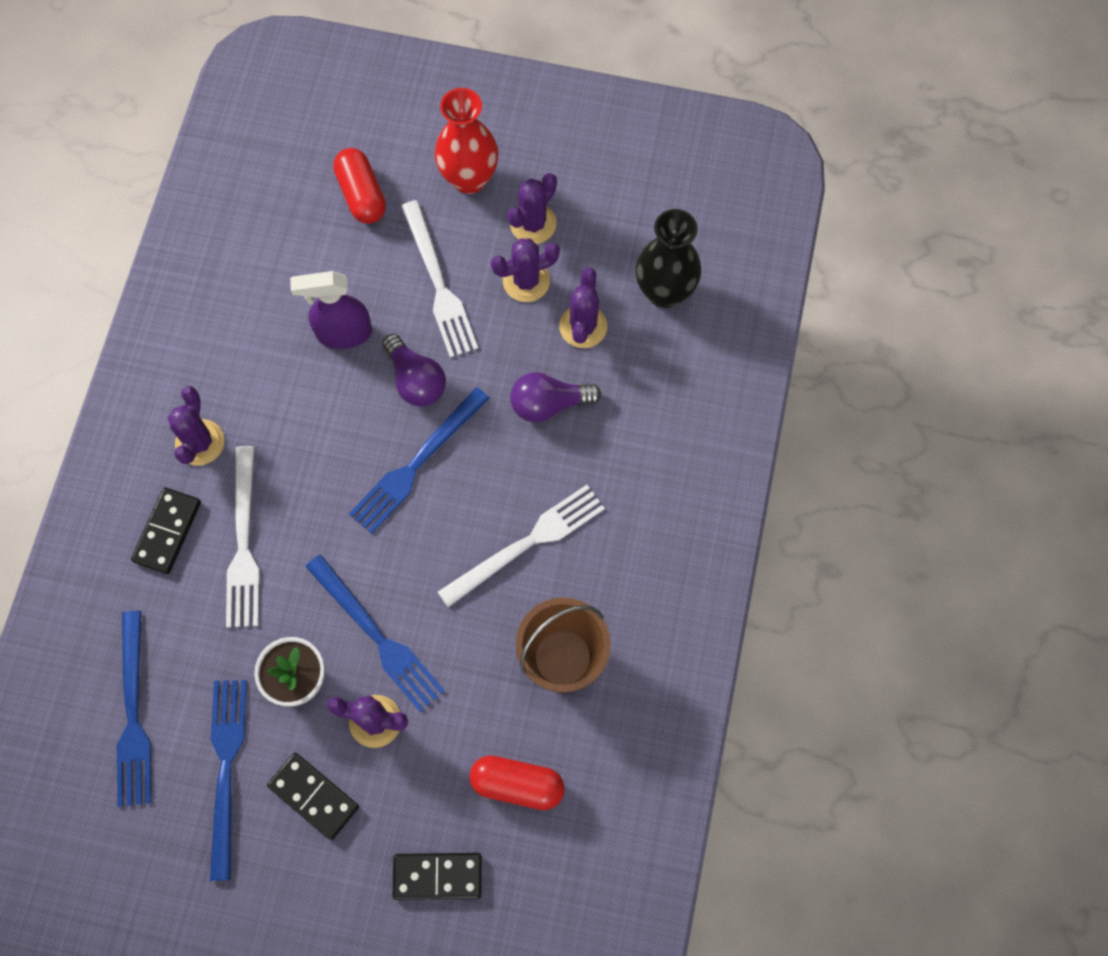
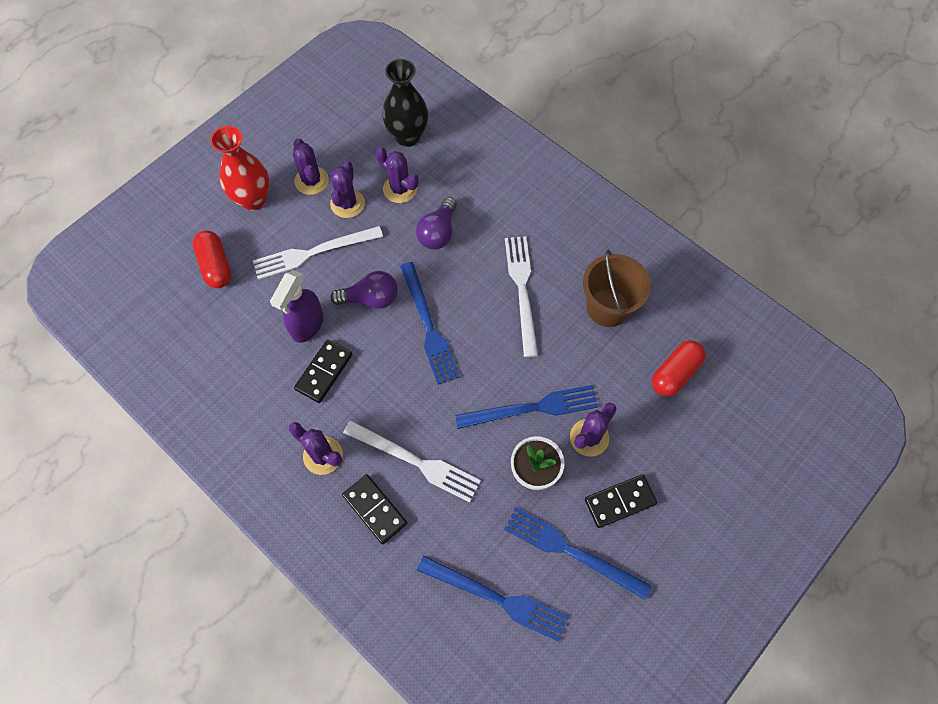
camera: 60 degrees left, 5 degrees down
(361, 195) = (216, 266): red capsule -> red capsule turned 60 degrees clockwise
(437, 876) = (711, 450): black domino -> black domino (324, 372)
(438, 284) = (313, 253): white fork -> white fork turned 150 degrees clockwise

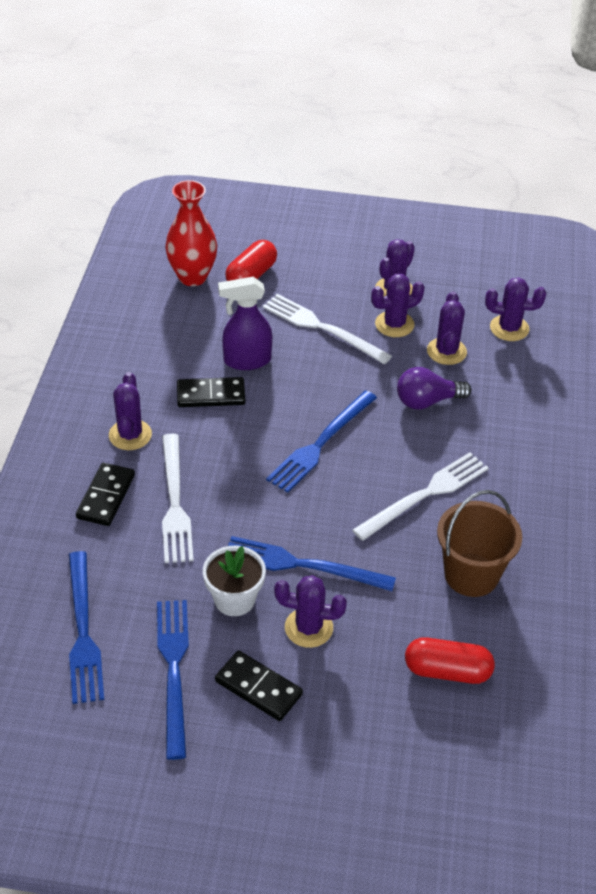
camera: 55 degrees right, 20 degrees down
(253, 199) = (337, 264): red vase -> red vase (192, 277)
(370, 298) = (312, 389): purple light bulb -> none
(407, 136) = (509, 328): black vase -> purple cactus
(532, 408) = (302, 565): blue fork -> blue fork turned 150 degrees clockwise

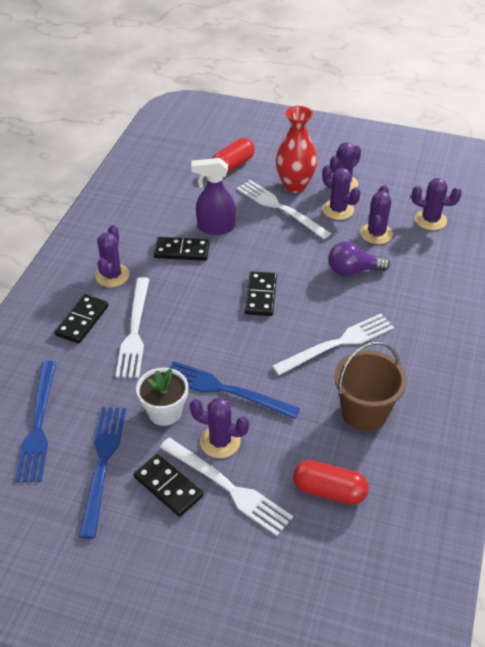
camera: 10 degrees right, 0 degrees up
(192, 277) = (187, 163): red vase -> red vase (295, 185)
(320, 443) = (260, 295): blue fork -> black domino
(329, 680) = (228, 487): none -> white fork
(394, 324) = (338, 210): purple cactus -> purple cactus turned 60 degrees clockwise

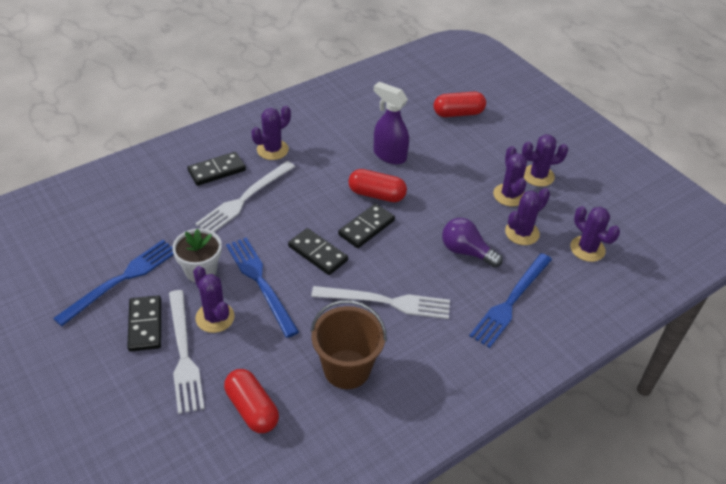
camera: 35 degrees right, 0 degrees up
(38, 424) = (111, 226): blue fork -> blue fork (511, 301)
(182, 251) = (343, 159): black domino -> black domino (317, 253)
(240, 265) = (376, 194): none -> red capsule
(280, 208) = (460, 167): white fork -> none
(295, 185) = (493, 156): red vase -> none

